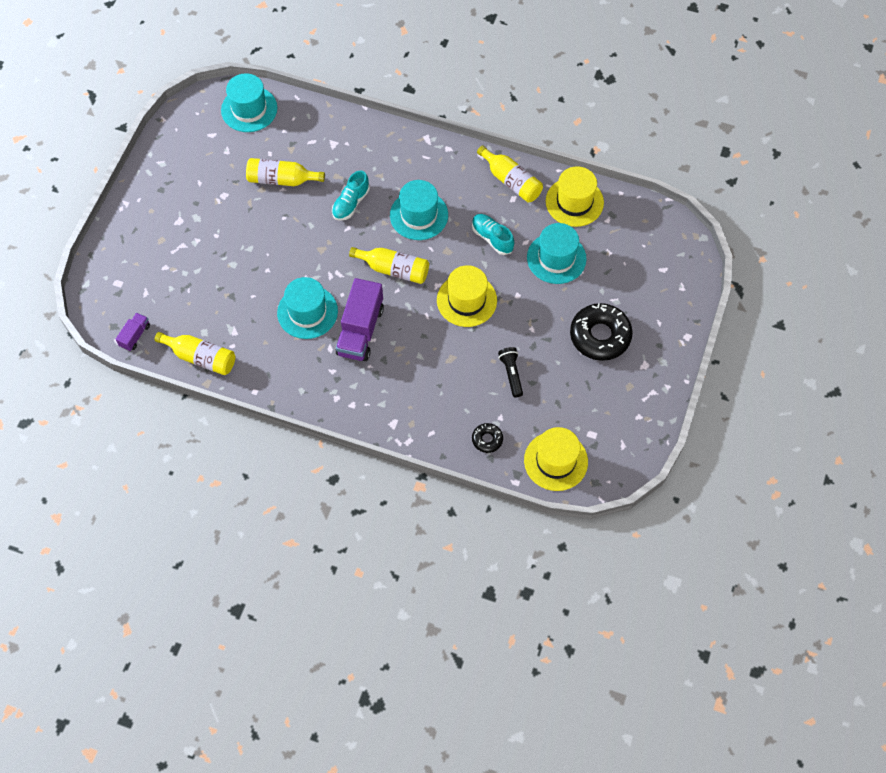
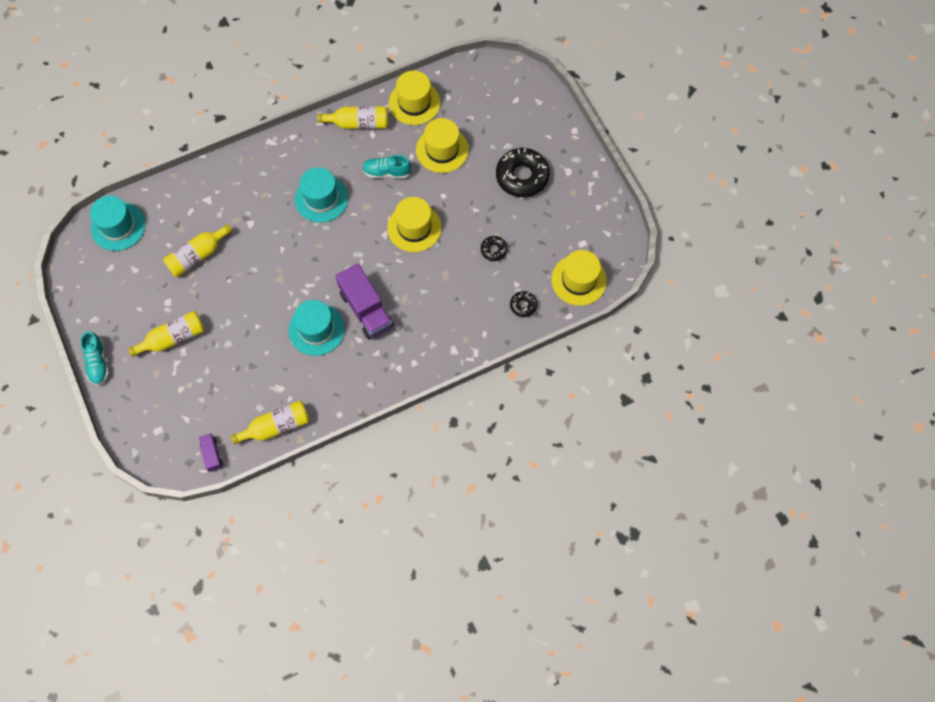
camera: 45 degrees left, 5 degrees up
(351, 203) = (265, 230): turquoise shoe -> turquoise shoe (98, 362)
(394, 269) = (344, 249): yellow bottle -> yellow bottle (173, 338)
(511, 374) = (494, 250): black flashlight -> black donut
(556, 258) = (442, 150): turquoise hat -> yellow hat

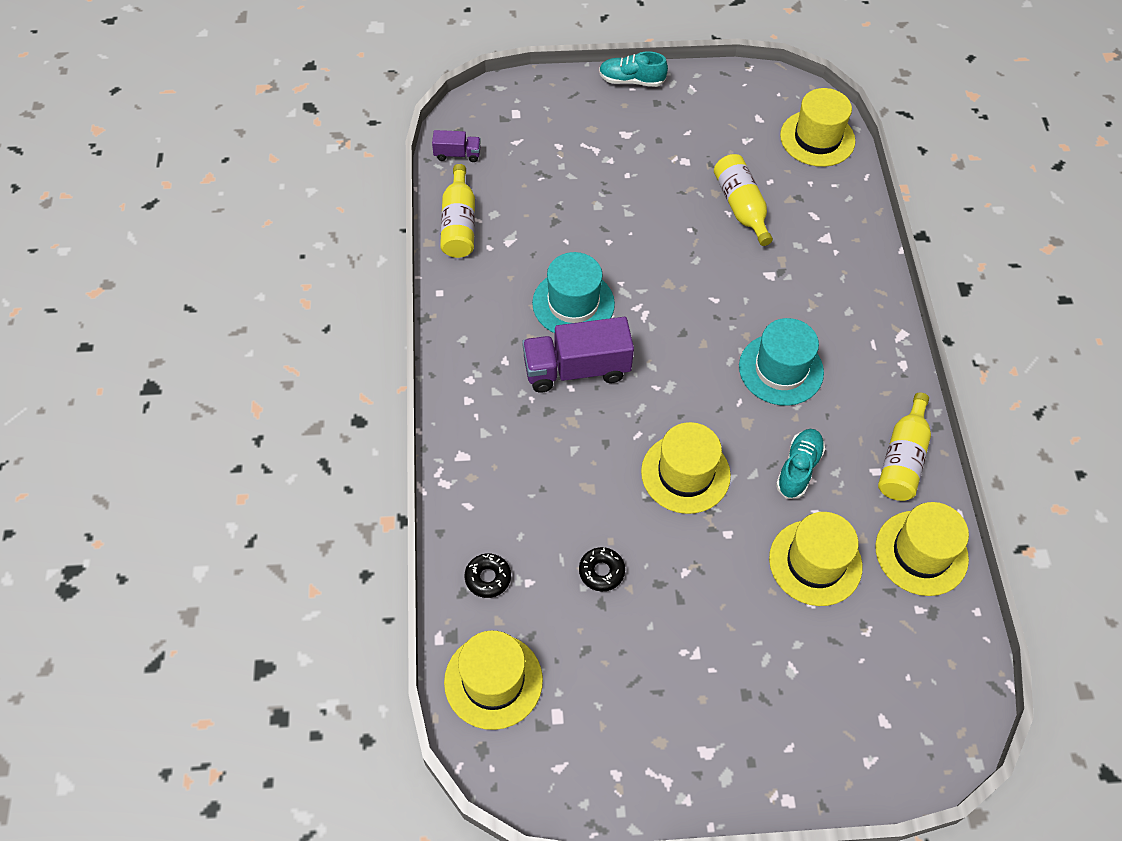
camera: 110 degrees right, 10 degrees down
(118, 226) = (817, 138): turquoise hat -> yellow hat
(173, 338) = (631, 155): yellow bottle -> none
(522, 176) = (721, 669): black donut -> none

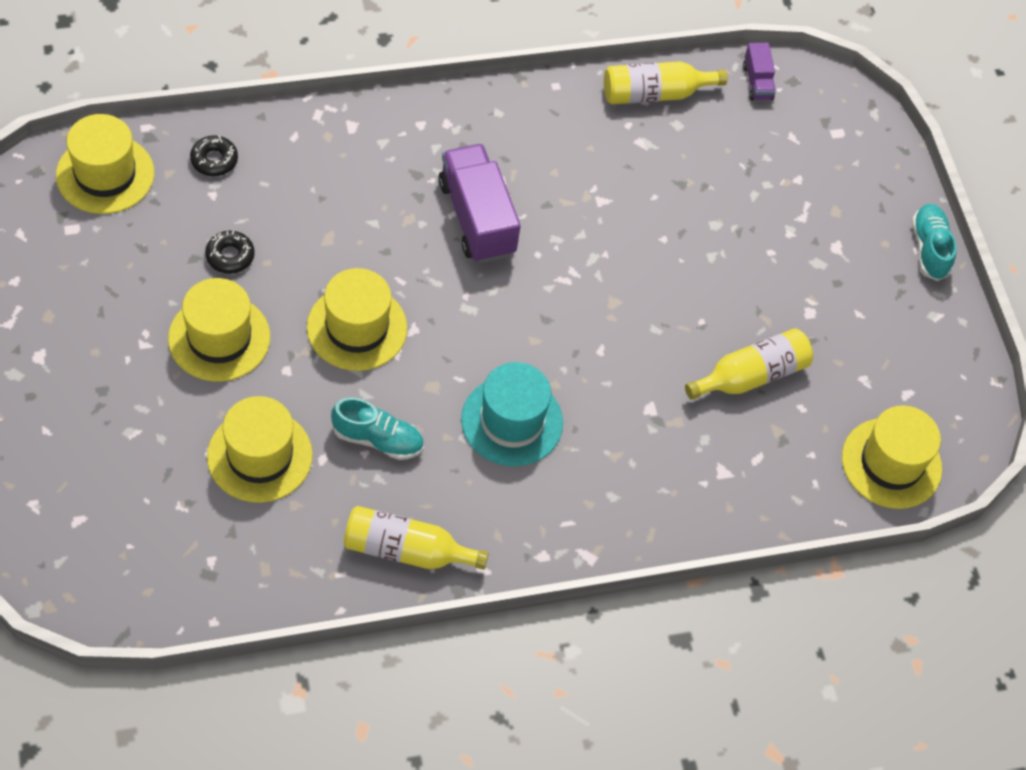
camera: 75 degrees right, 0 degrees up
(573, 303) = (566, 209): turquoise hat -> none
(921, 553) = (282, 565): yellow hat -> yellow hat (219, 338)

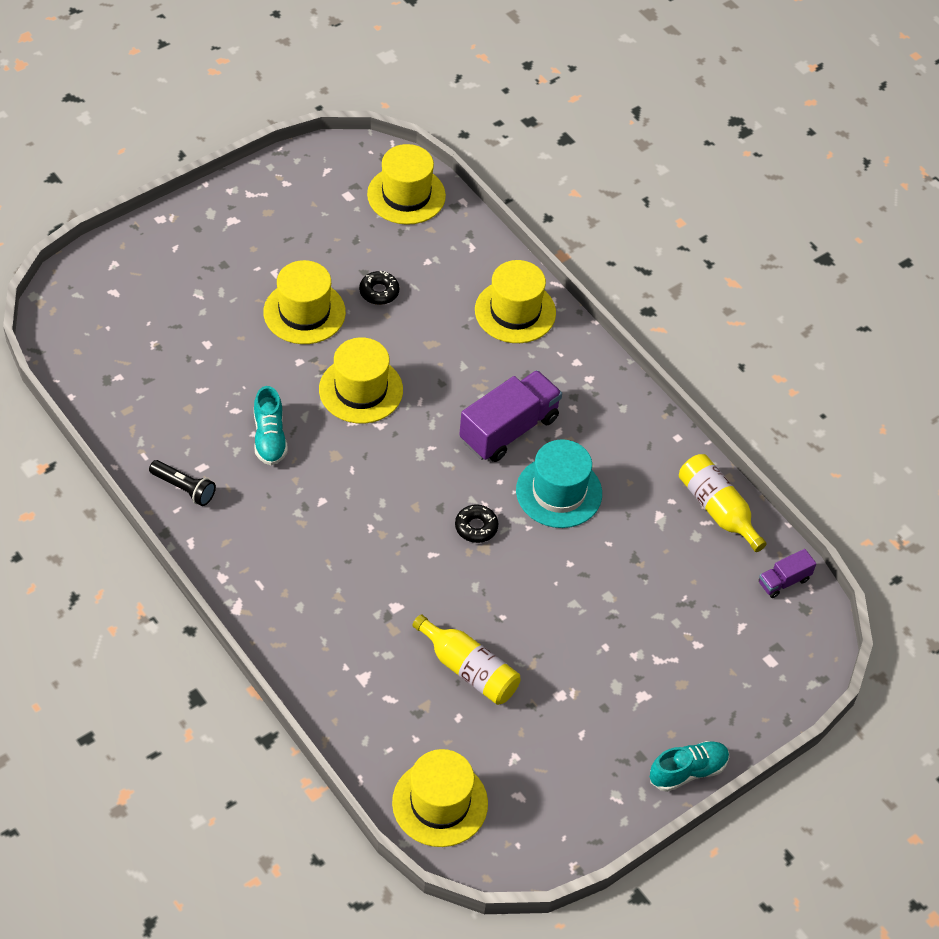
camera: 70 degrees right, 5 degrees down
(214, 160) = (459, 250): black donut -> black donut (476, 527)
(259, 456) = (218, 372): yellow hat -> yellow hat (515, 311)
(406, 550) = (184, 488): yellow bottle -> black flashlight
(512, 421) = (332, 516): turquoise hat -> turquoise hat (559, 492)

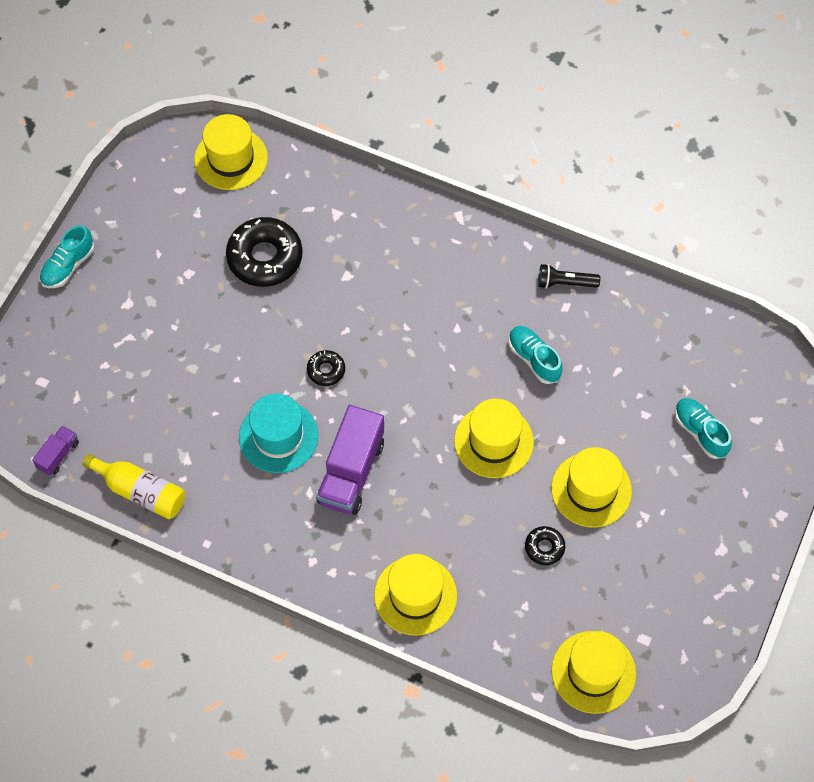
camera: 155 degrees right, 10 degrees up
(171, 307) = (700, 432): none -> turquoise shoe
(469, 670) = (265, 257): yellow bottle -> black donut

